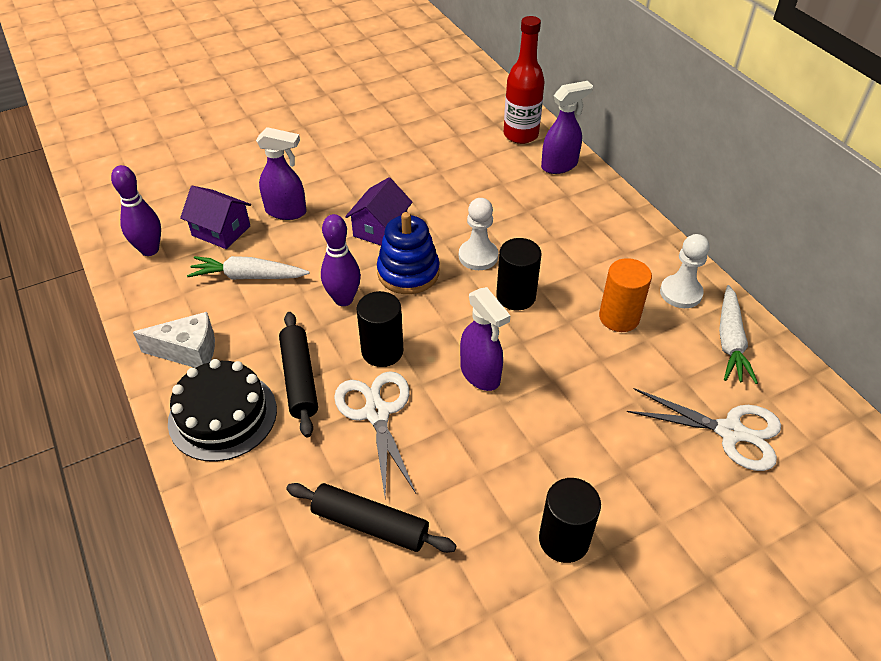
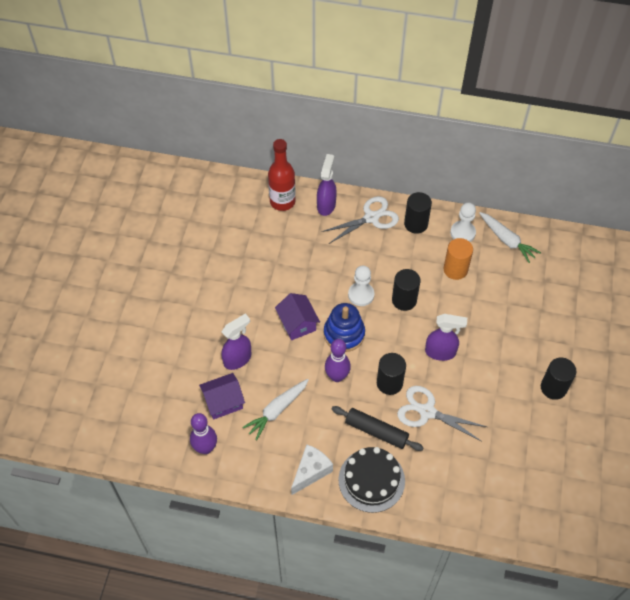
camera: 50 degrees left, 10 degrees up
(370, 524) = (488, 455): black rolling pin -> none
(634, 246) = (416, 224): none -> black cylinder
(730, 432) = (552, 284): white scissors -> white scissors (371, 218)

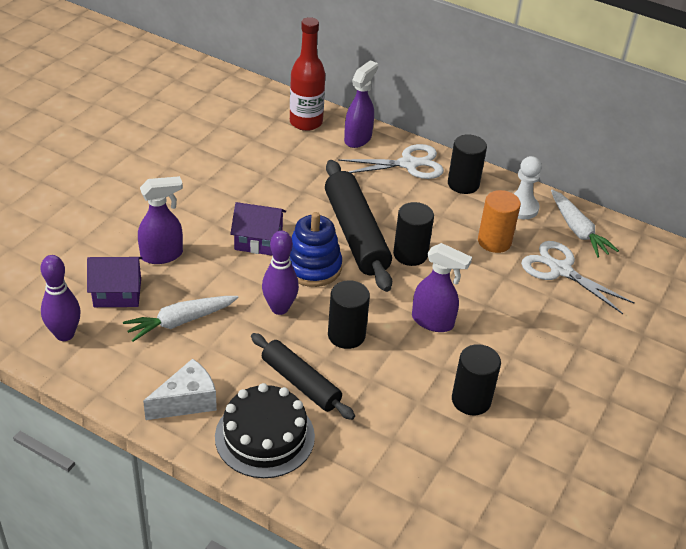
camera: 15 degrees right, 15 degrees down
(297, 323) = (258, 240): purple house -> purple house turned 75 degrees counterclockwise
(361, 295) = (356, 234): white pawn -> black rolling pin
(427, 411) = (382, 381): white scissors -> white scissors (560, 270)
(553, 388) = (577, 406): black cylinder -> black cylinder (471, 400)

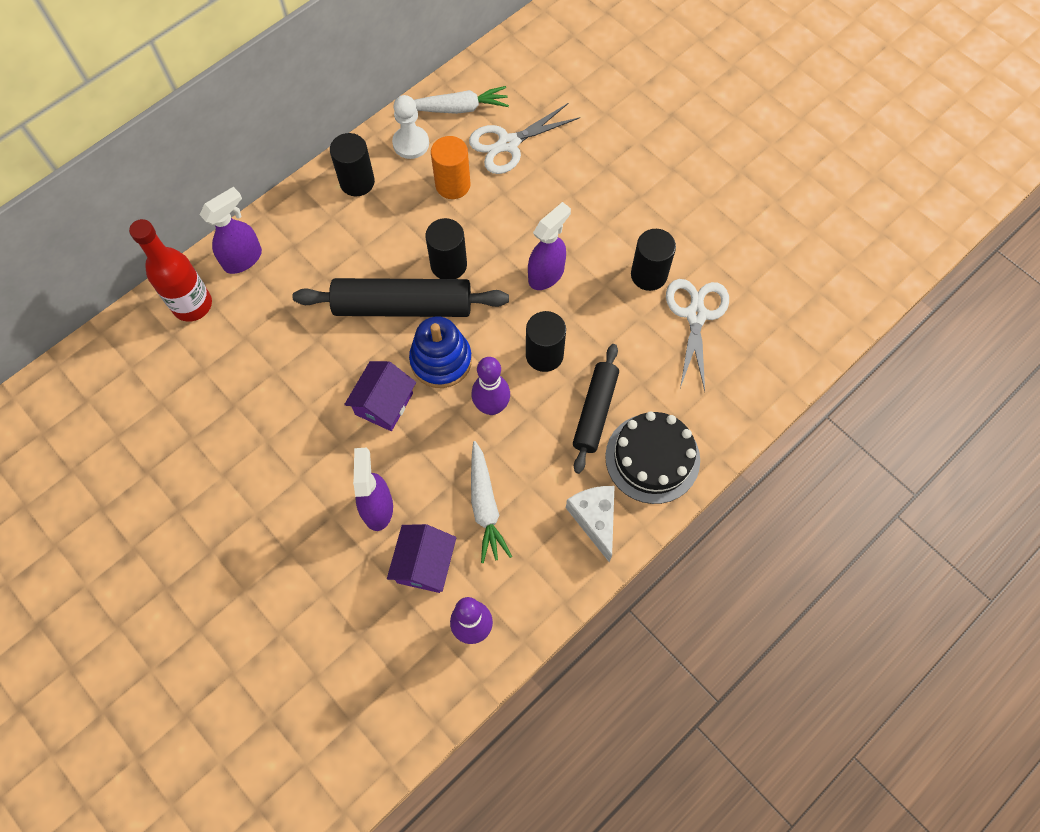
camera: 70 degrees left, 25 degrees up
(300, 383) = (595, 411): black rolling pin -> black rolling pin turned 45 degrees counterclockwise
(358, 138) = (243, 259): purple spray bottle -> purple spray bottle turned 90 degrees clockwise
(409, 164) = (306, 222): white scissors -> white scissors (696, 315)

